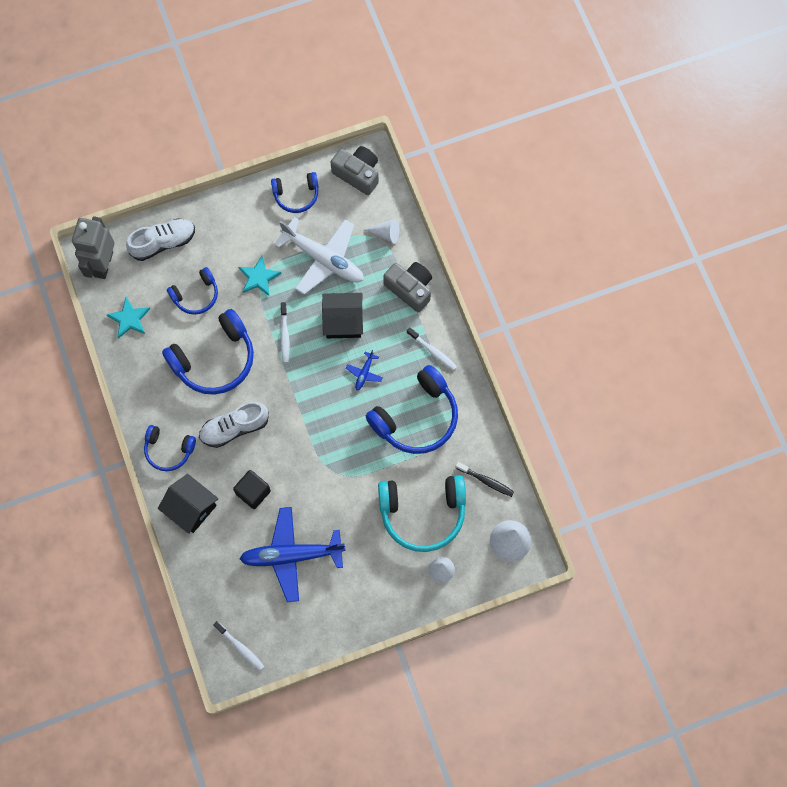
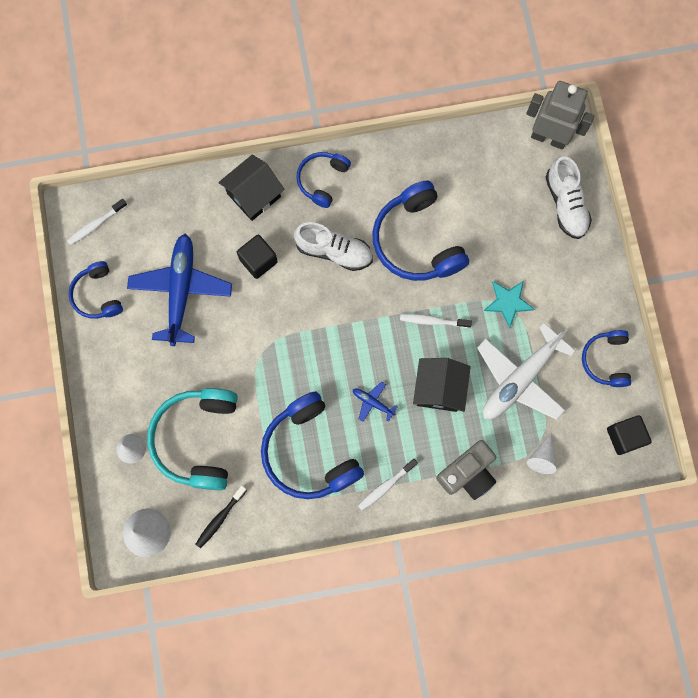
camera: 100 degrees right, 5 degrees up
(129, 319) = (479, 157): turquoise star -> none
(196, 295) = (496, 231): blue headphones -> blue headphones (97, 295)
(234, 428) = (334, 251): white shoe -> white shoe turned 120 degrees clockwise
(357, 174) = (624, 437): grey camera -> black cube

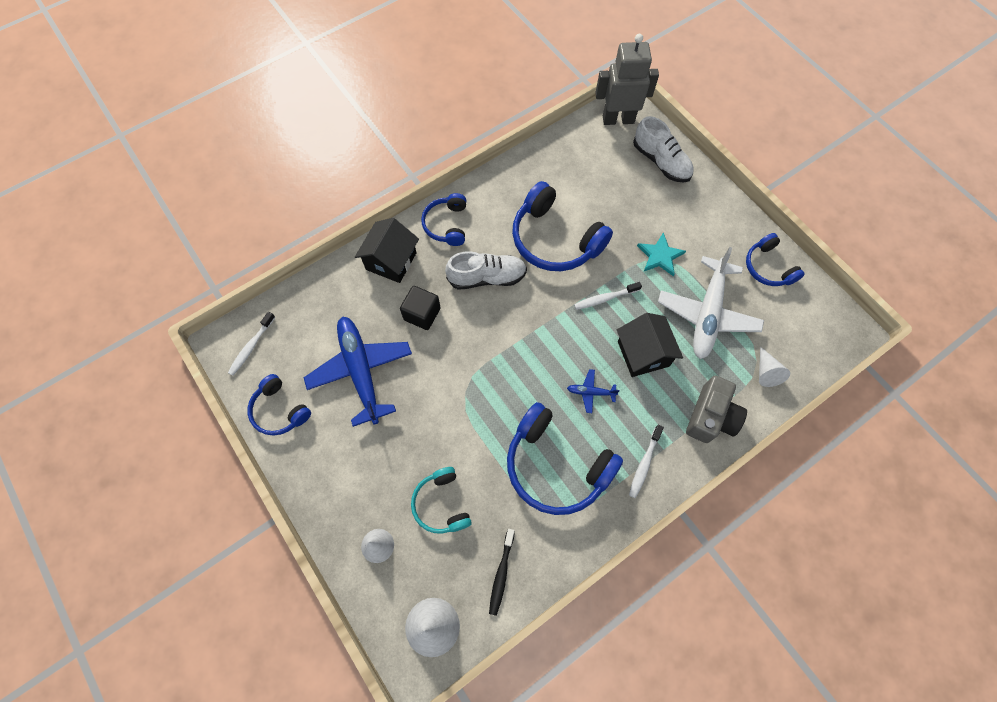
camera: 25 degrees left, 10 degrees down
(198, 439) = (441, 504): turquoise headphones -> turquoise headphones, size x0.57
(624, 437) = (823, 322): black cube -> none

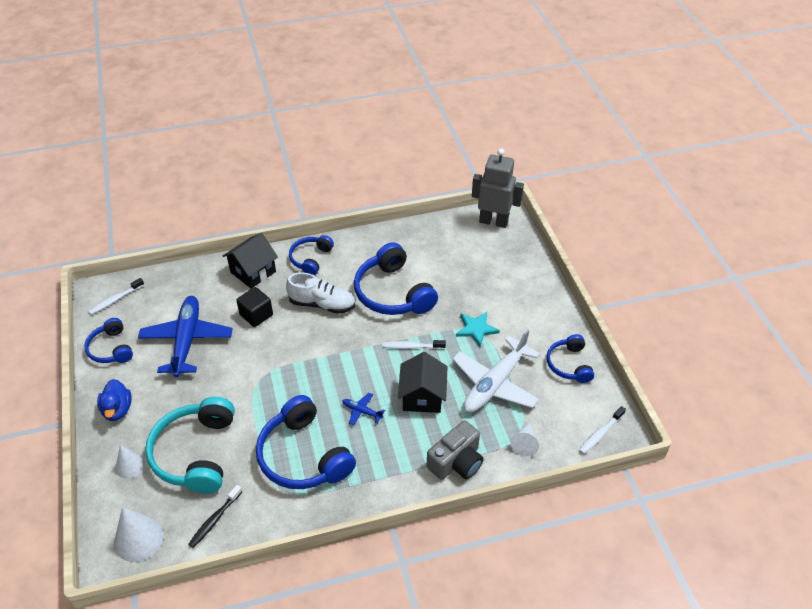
camera: 20 degrees right, 20 degrees down
(328, 483) = (117, 410): none -> blue duck
(441, 504) = (196, 453): turquoise headphones -> turquoise headphones, size x1.75
(644, 464) = (378, 479): white toothbrush -> white toothbrush (600, 434)
(661, 162) = (514, 261): white shoe -> none

